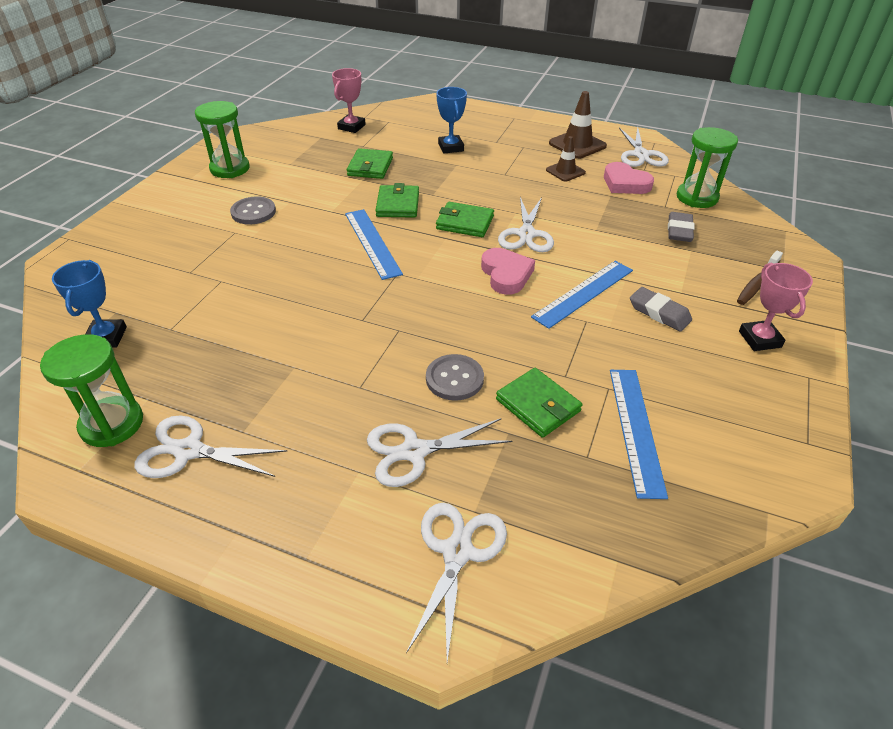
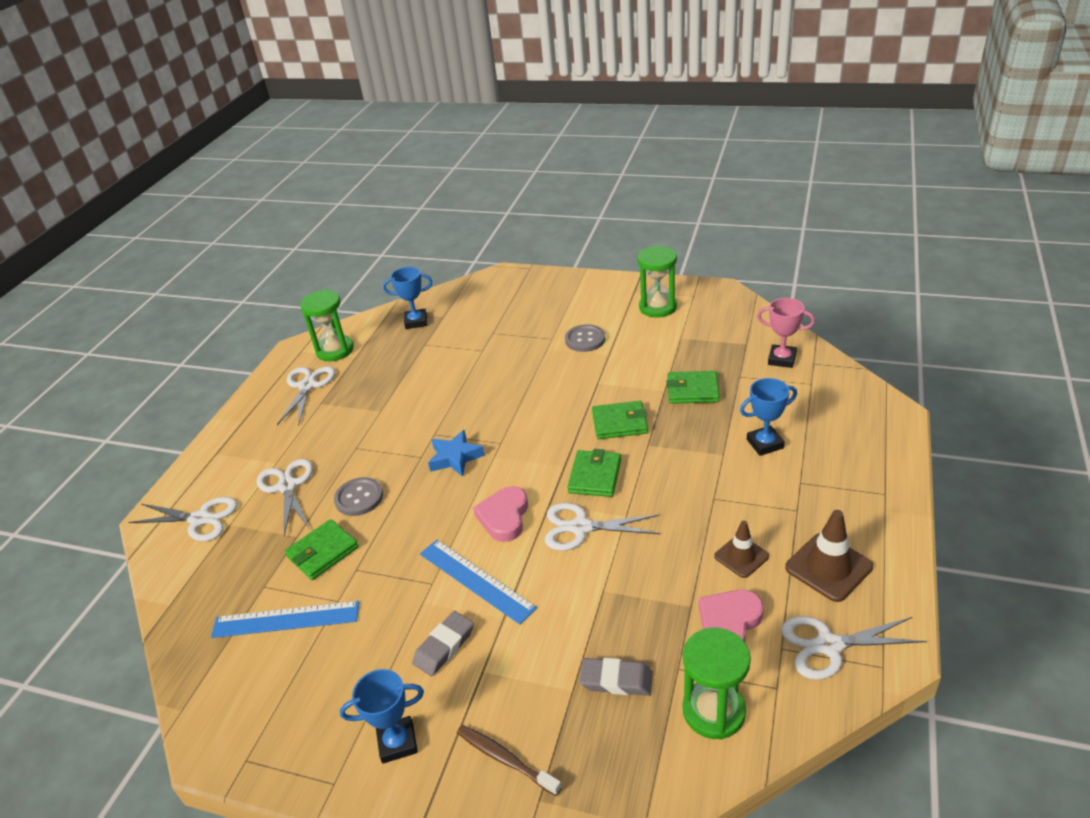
camera: 90 degrees right, 5 degrees down
(372, 243) = (547, 418): blue ruler -> none
(409, 304) = (455, 457): none -> blue star
(506, 274) = (504, 517): pink heart -> pink heart turned 120 degrees clockwise
(759, 339) = (397, 742): pink trophy -> blue trophy

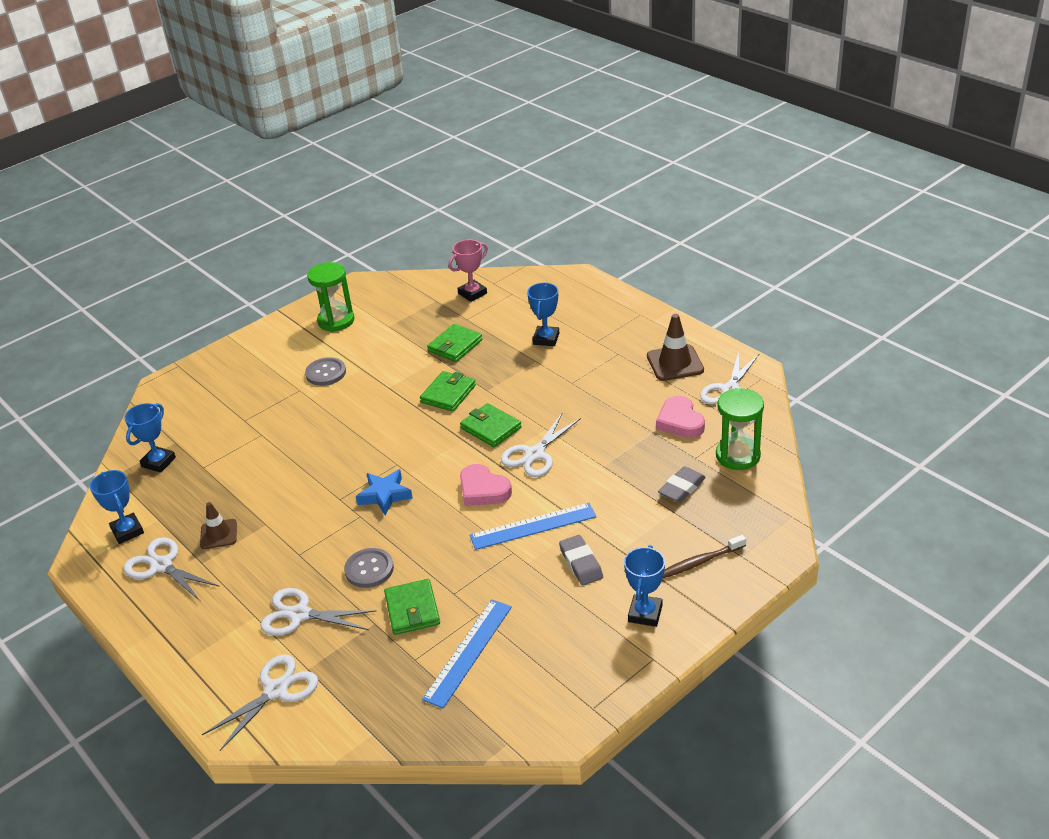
camera: 60 degrees left, 0 degrees up
(335, 350) = (127, 531): green hourglass -> blue trophy
(741, 556) = (633, 393): brown traffic cone -> brown traffic cone (218, 534)

